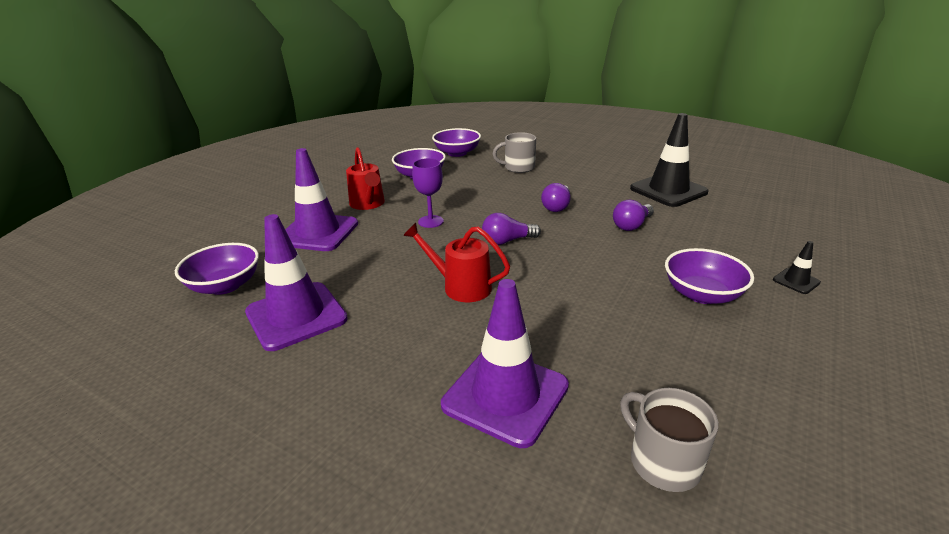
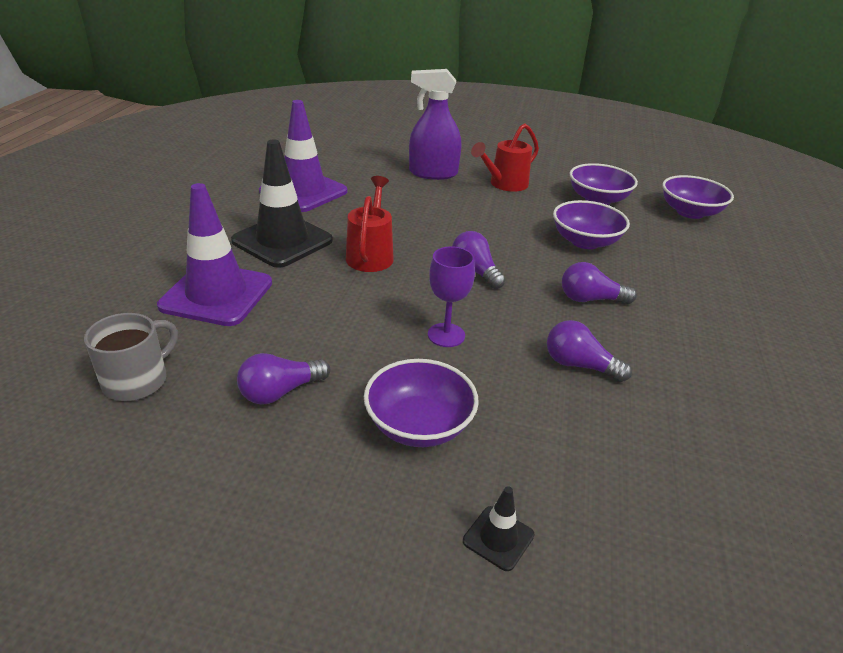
camera: 70 degrees right, 5 degrees up
(225, 285) = (334, 158): purple bowl -> purple bowl (585, 241)
(318, 233) = (433, 173): purple traffic cone -> purple spray bottle
(430, 221) = (490, 222): purple goblet -> purple goblet (446, 335)
(518, 168) = (689, 260): grey mug -> none
(668, 190) = (742, 407): black traffic cone -> black traffic cone (282, 241)
(671, 358) = (280, 392): none -> purple light bulb

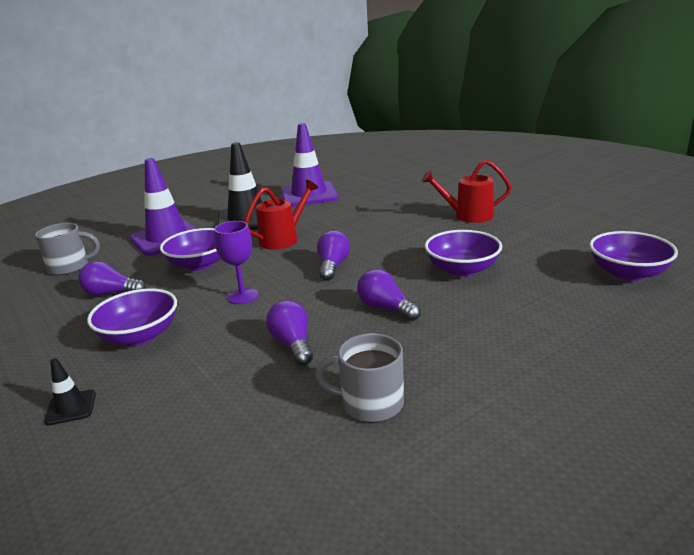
camera: 45 degrees right, 10 degrees down
(433, 173) = (421, 198): purple spray bottle -> none
(598, 199) = (539, 242): purple bowl -> purple bowl (200, 264)
(716, 388) = (370, 403): none -> grey mug

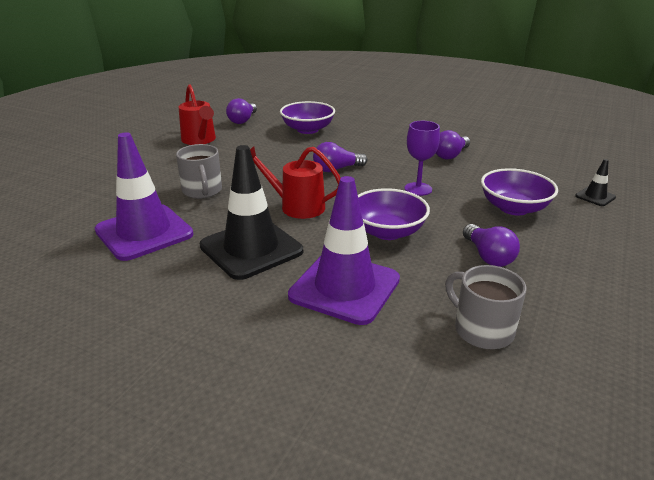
camera: 120 degrees left, 5 degrees up
(370, 403) = (468, 128): grey mug -> grey mug (202, 191)
(386, 308) = (381, 140): purple light bulb -> purple light bulb (243, 120)
(628, 273) = (282, 96): purple bowl -> none

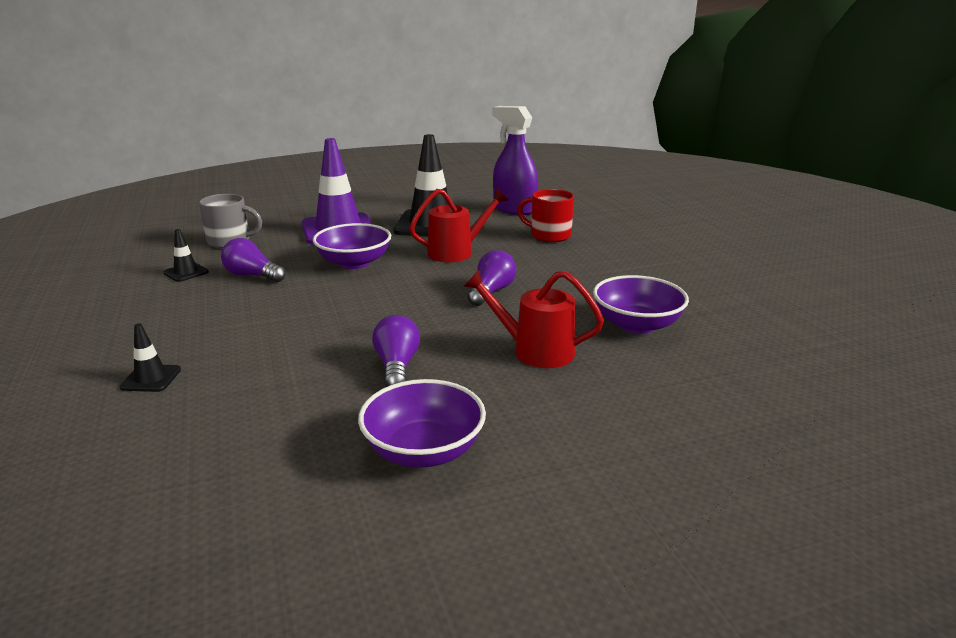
camera: 135 degrees right, 5 degrees down
(144, 232) = (514, 209): purple traffic cone -> purple spray bottle
(200, 140) = (684, 264): red watering can -> red watering can (534, 351)
(202, 191) = (549, 235): grey mug -> red mug
(243, 120) = (734, 303): purple light bulb -> none
(418, 189) = (377, 304): purple goblet -> none
(514, 208) = (253, 323): purple bowl -> purple bowl (423, 450)
(553, 291) = (186, 272): none -> black traffic cone

